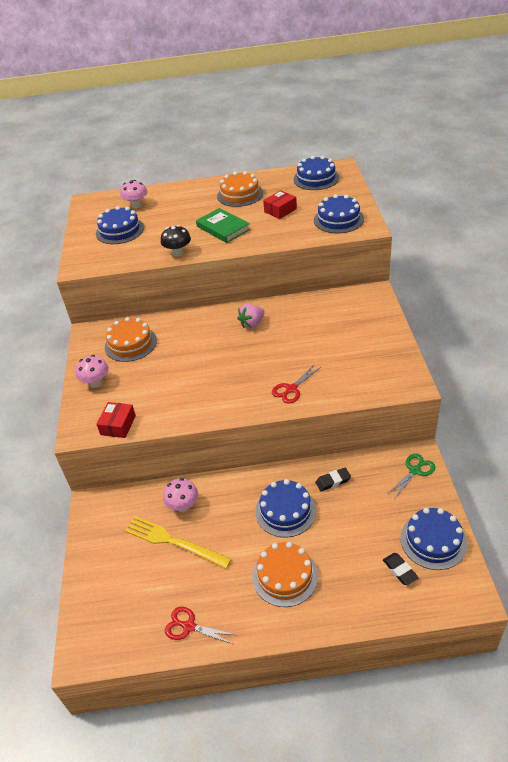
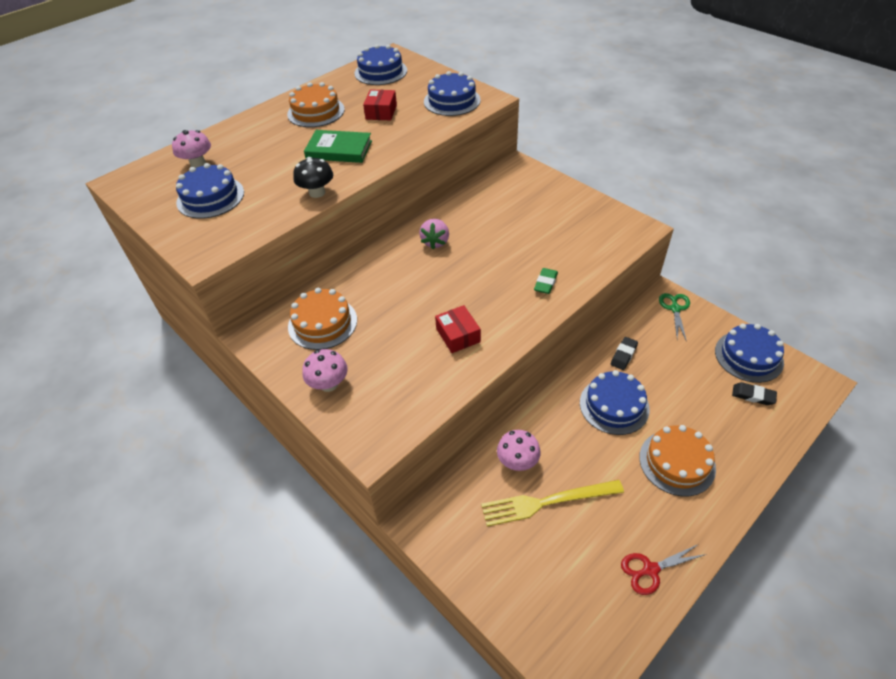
camera: 40 degrees left, 5 degrees up
(118, 425) = (410, 413): red box -> red box (458, 335)
(291, 389) = (545, 283): red scissors -> green eraser

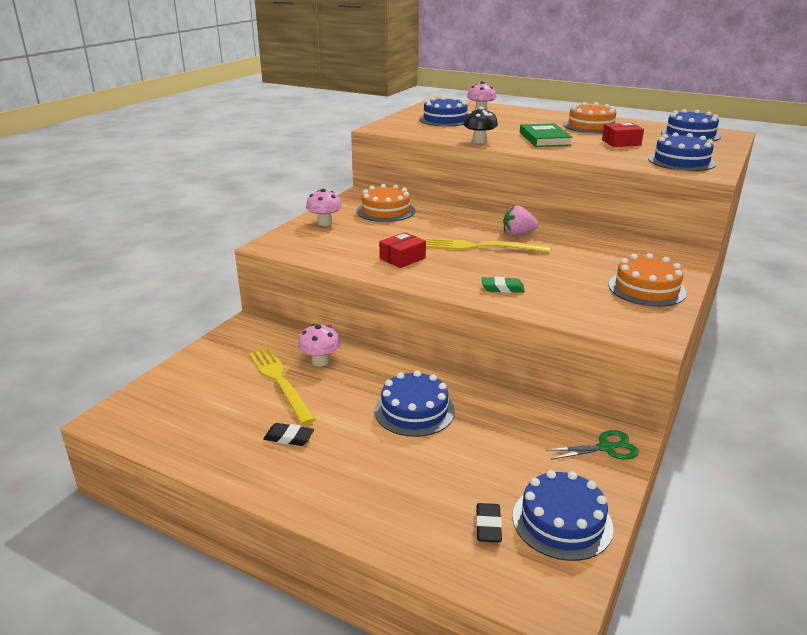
camera: 70 degrees right, 20 degrees down
(454, 273) = (481, 247): none -> yellow fork
(623, 355) = (494, 412): black eraser -> black eraser (289, 438)
(650, 570) = (216, 449): red scissors -> none
(677, 462) = (352, 461): orange cake -> orange cake (646, 289)

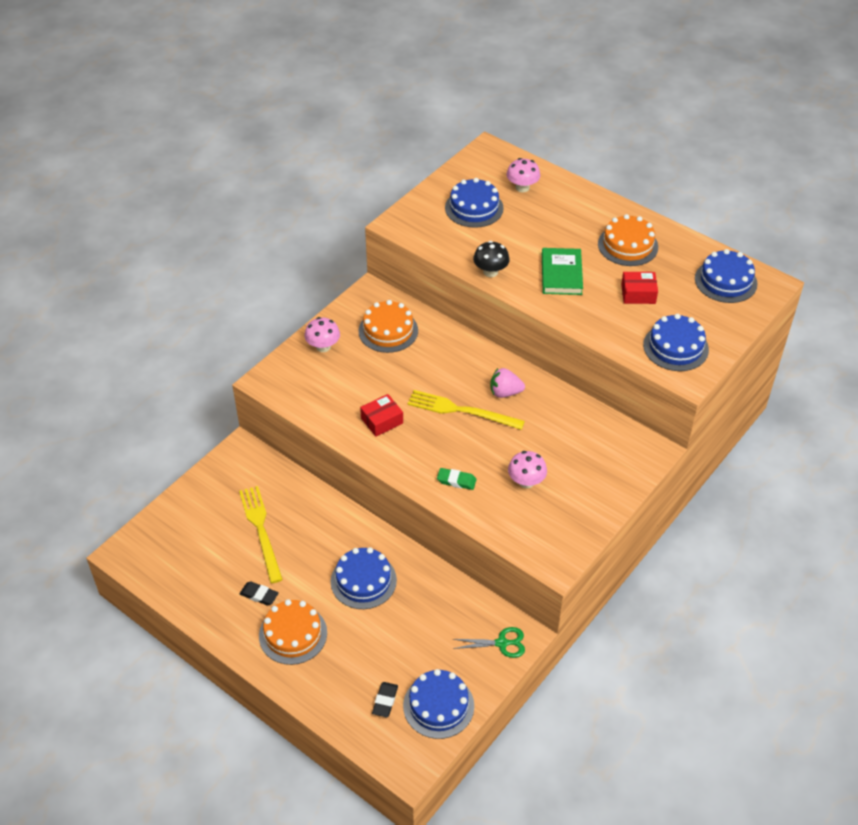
camera: 10 degrees right, 20 degrees up
(320, 361) = (298, 509): pink mushroom -> pink mushroom (526, 481)
(646, 289) = (584, 499): orange cake -> orange cake (293, 634)

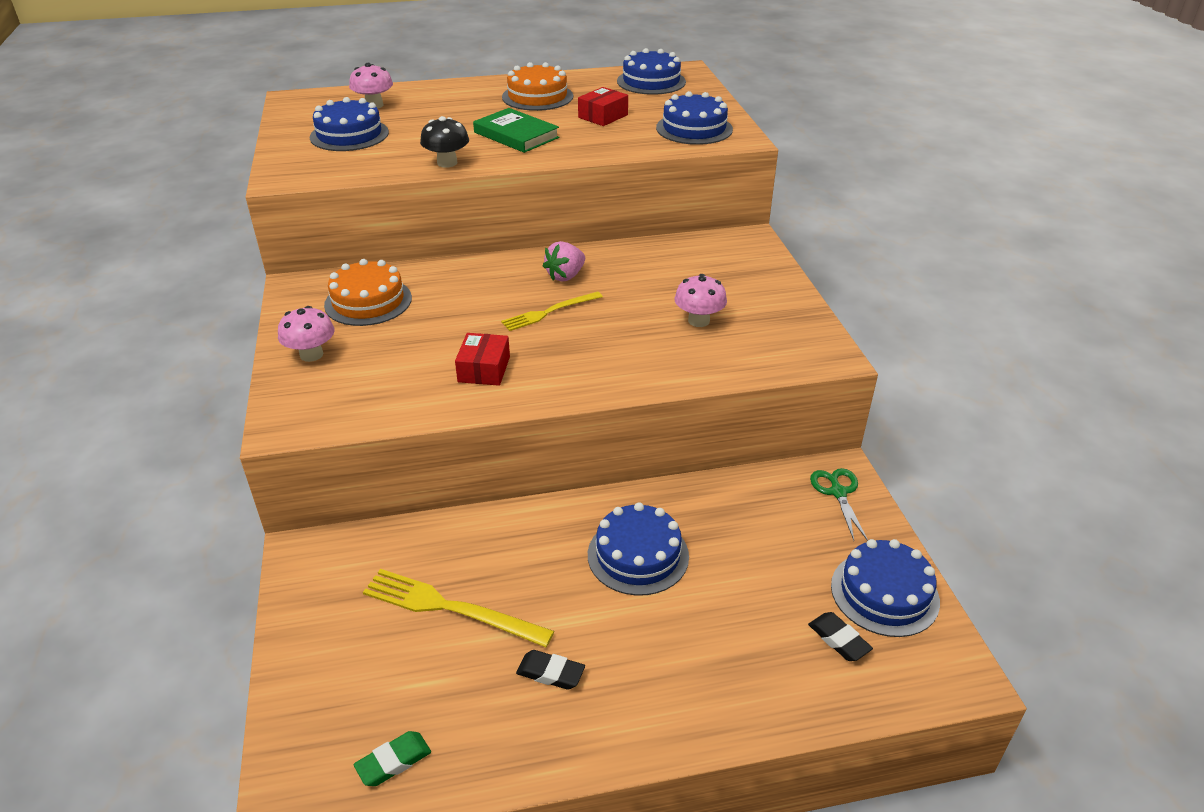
camera: 50 degrees left, 10 degrees down
(259, 595) = (550, 673): black eraser -> black eraser turned 45 degrees clockwise
(293, 634) = (650, 674): orange cake -> none
(456, 481) = (640, 362): green eraser -> green eraser (393, 761)
(461, 410) = (549, 312): yellow fork -> yellow fork, size x0.66
(502, 643) = (838, 492): green scissors -> green scissors turned 45 degrees counterclockwise

